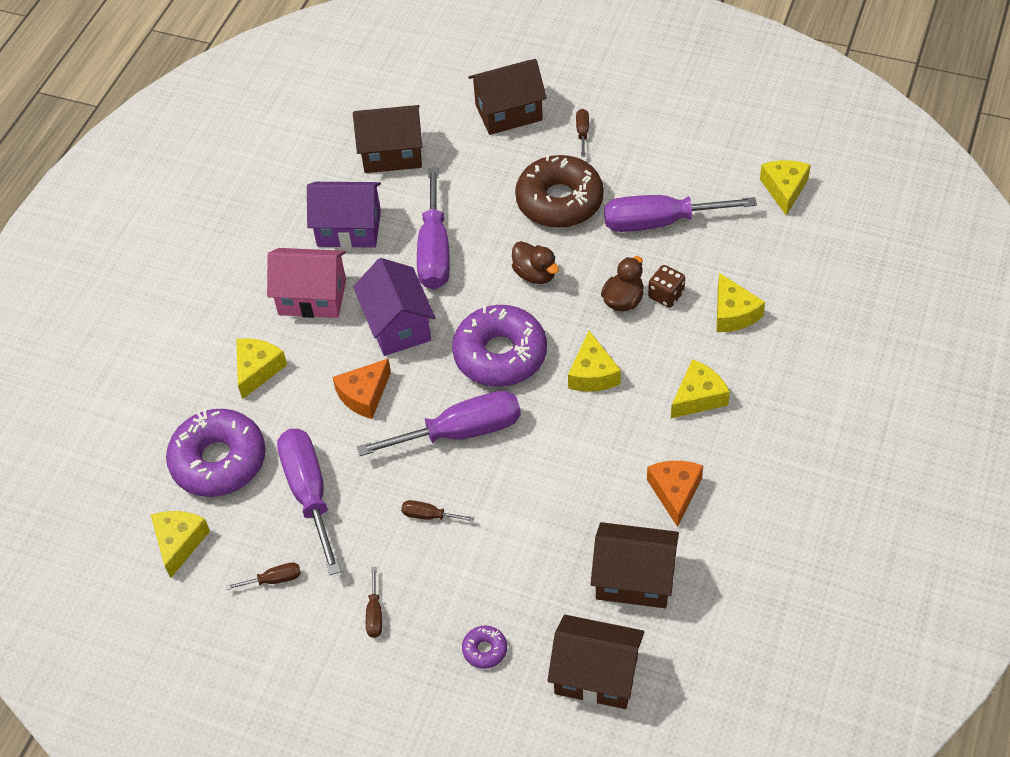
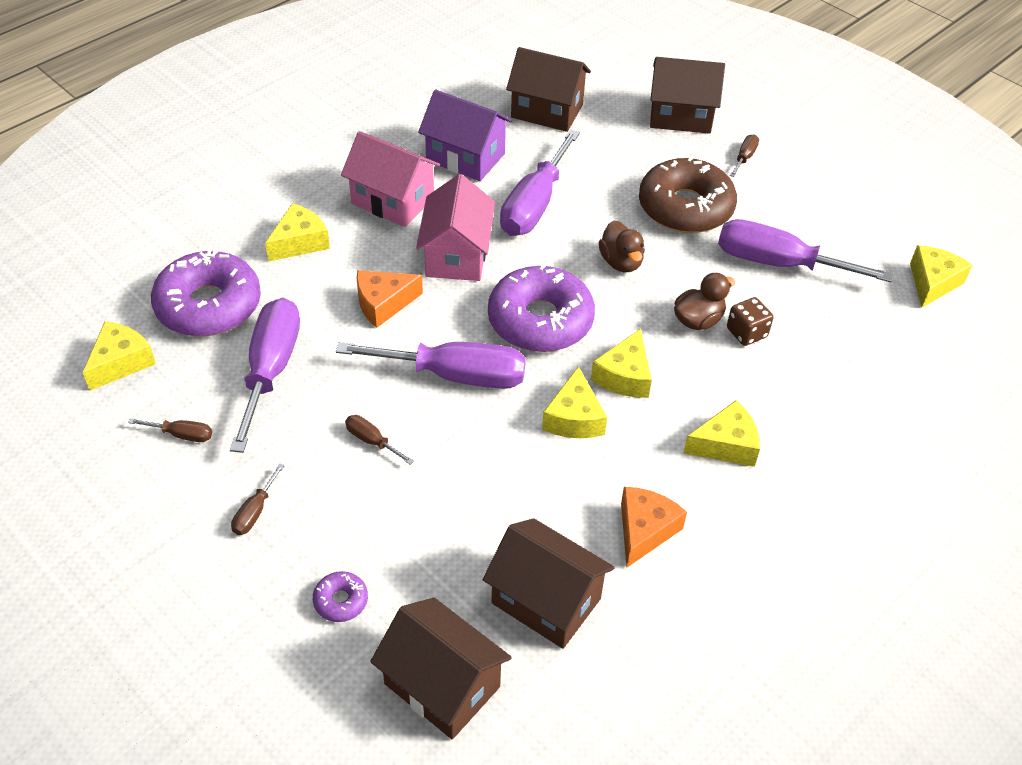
camera: 20 degrees right, 5 degrees down
(398, 325) = (456, 255): purple house -> pink house
(733, 313) = (811, 378): yellow cheese -> yellow cheese (574, 418)

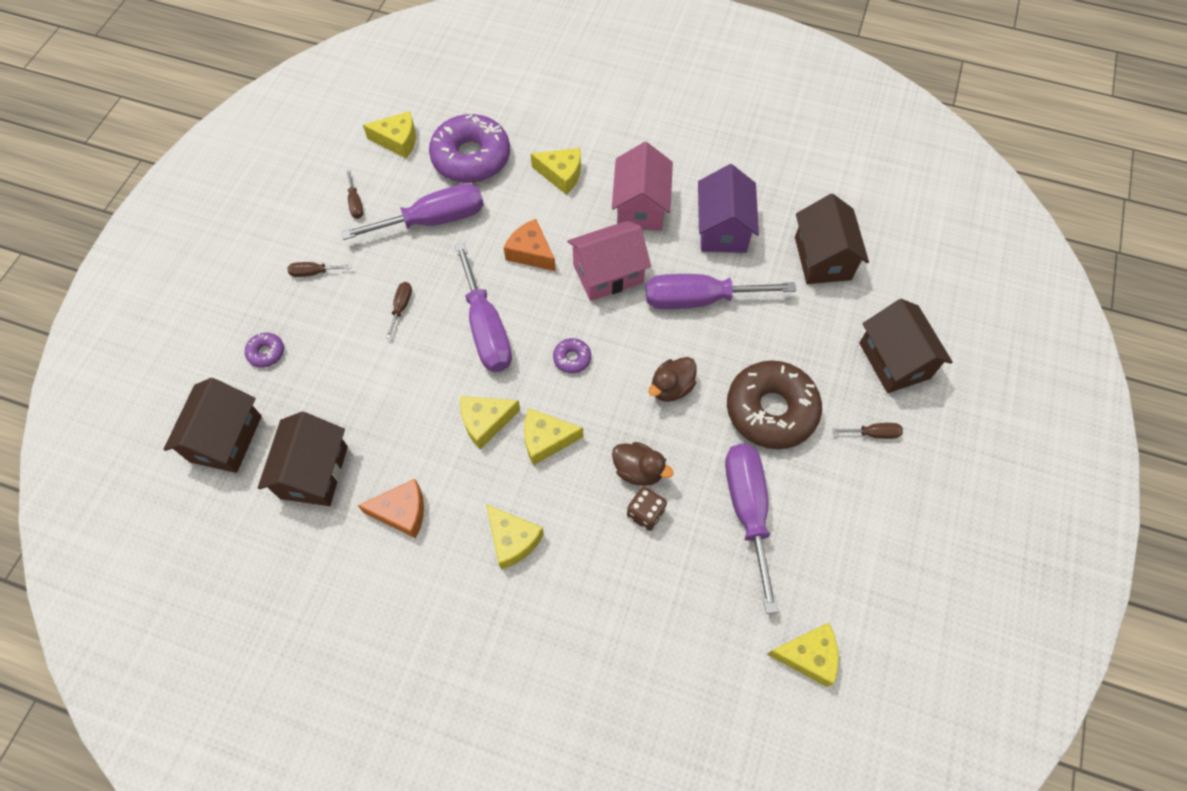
camera: 65 degrees right, 15 degrees up
(540, 320) = (572, 358): purple donut -> purple donut, size x0.42

